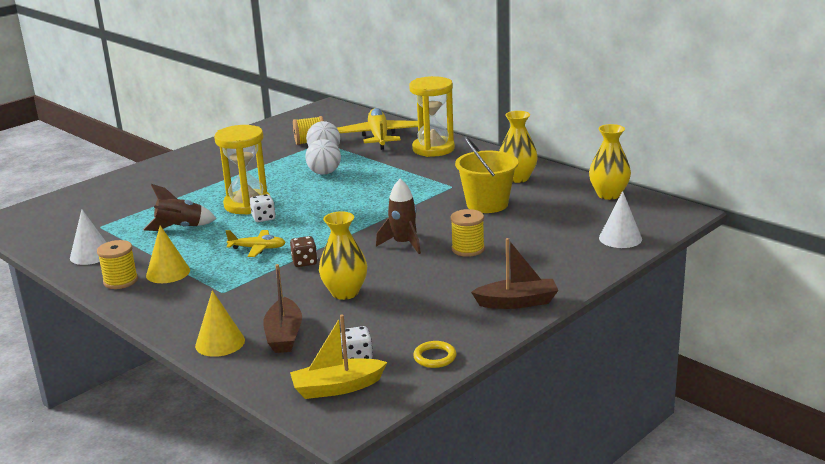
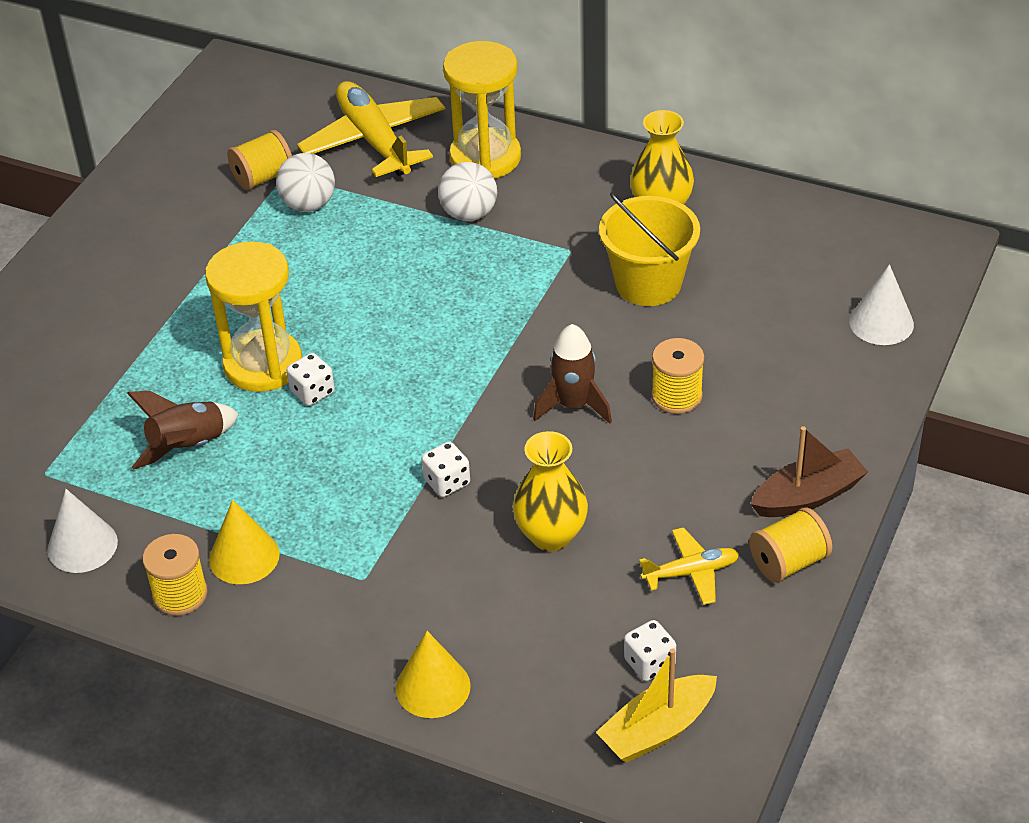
camera: 20 degrees left, 20 degrees up
(258, 248) = (351, 467): yellow plane -> yellow plane (691, 572)
(284, 335) = (518, 647): brown boat -> none
(304, 262) = (447, 482): brown dice -> white dice
(324, 173) = (340, 256): white ball -> white ball (469, 214)
(435, 357) = (755, 635): yellow ring -> none
(482, 329) = (788, 562): none -> yellow spool
(609, 195) = (817, 223): yellow vase -> none

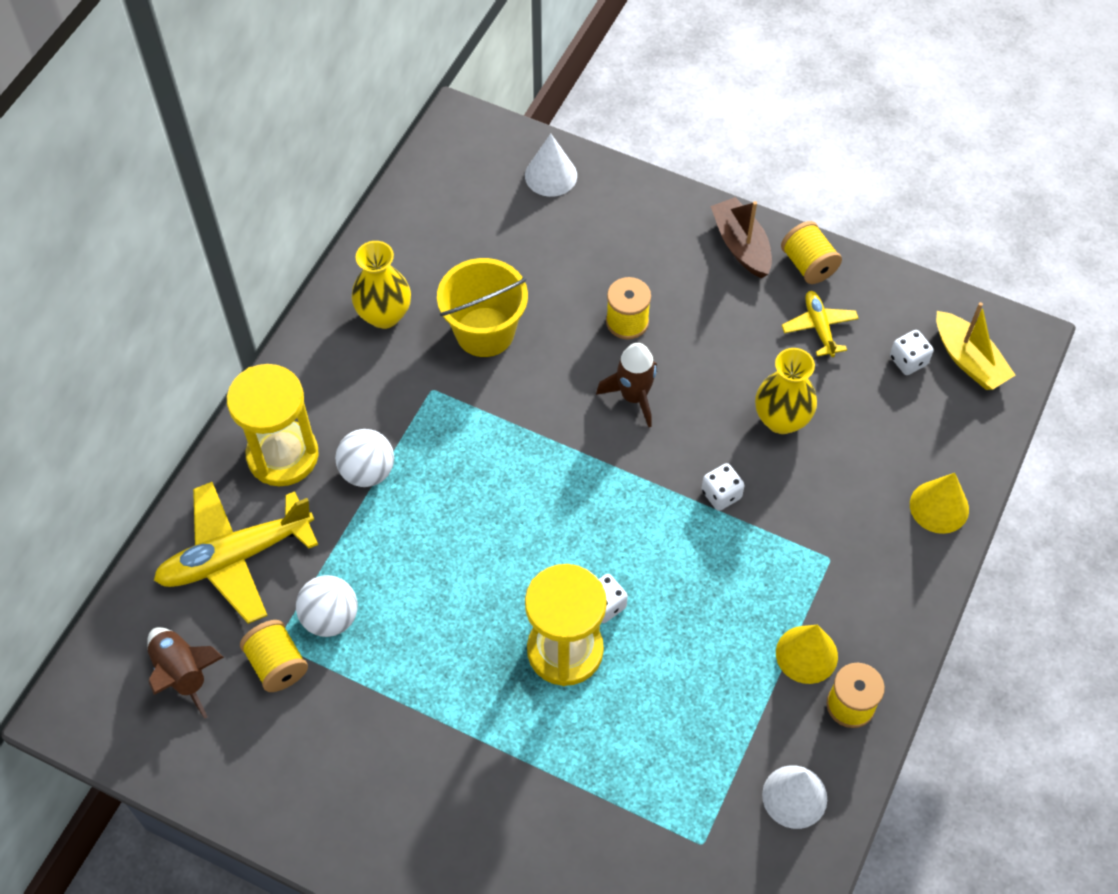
camera: 90 degrees left, 15 degrees up
(188, 446) = (671, 711): brown rocket -> brown rocket (183, 673)

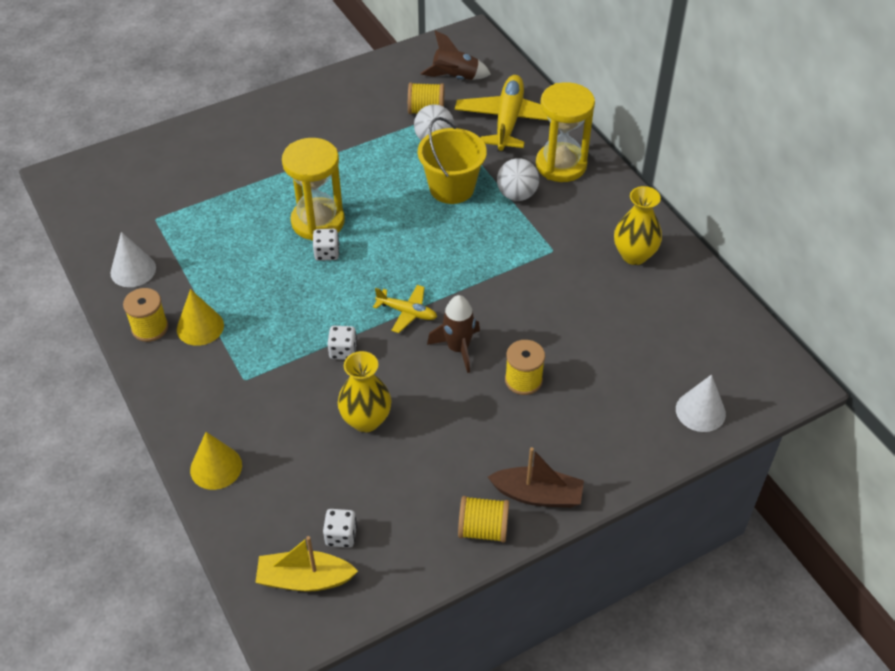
camera: 125 degrees right, 10 degrees down
(485, 332) = (578, 298): yellow bucket -> yellow bucket (451, 188)
(819, 327) = (420, 496): yellow plane -> yellow plane (407, 312)

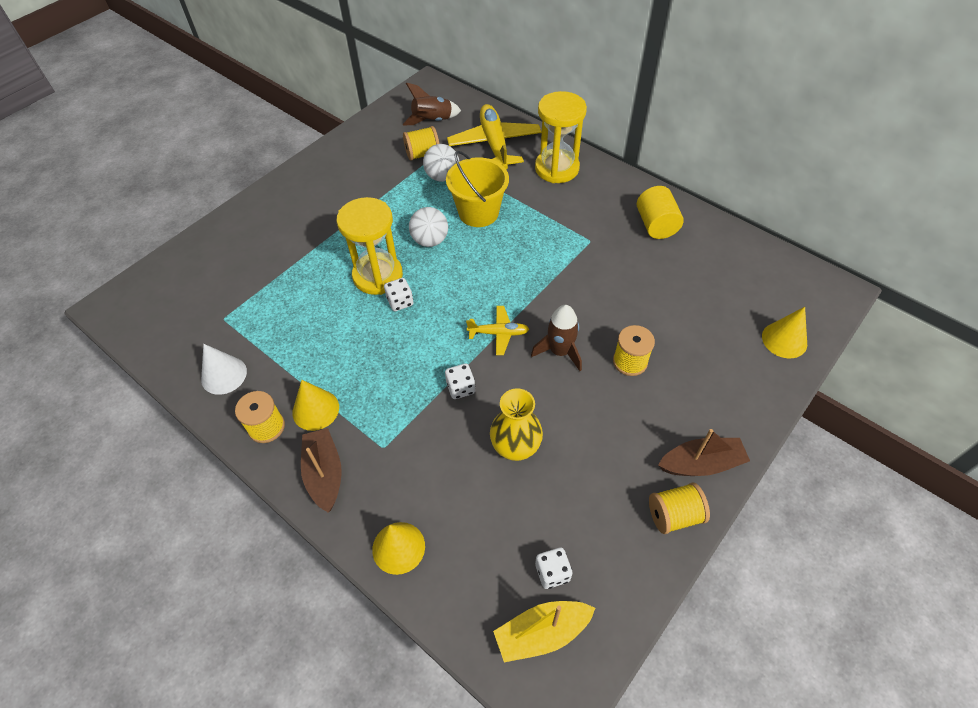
camera: 20 degrees left, 5 degrees up
(182, 384) = (324, 474): none -> brown boat
(517, 195) = (535, 203): white ball -> white ball (430, 240)
(634, 255) = (656, 225): yellow vase -> yellow cylinder
(700, 411) = (784, 340): white cone -> yellow cone

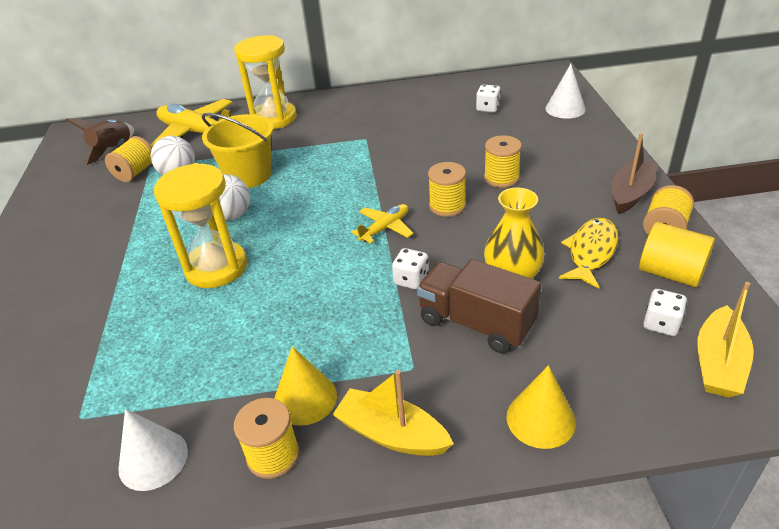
camera: 45 degrees left, 15 degrees down
(324, 474) = (391, 434): brown boat -> yellow boat
(400, 302) = (267, 268): white dice -> white dice (488, 108)
(452, 455) = (476, 323): none -> brown truck
(560, 351) = (447, 206): brown rocket -> yellow spool
(594, 479) = (591, 252): none -> yellow fish
(656, 225) = (397, 106): yellow cylinder -> yellow cylinder (670, 273)
(784, 340) = (565, 109): yellow cone -> white cone

